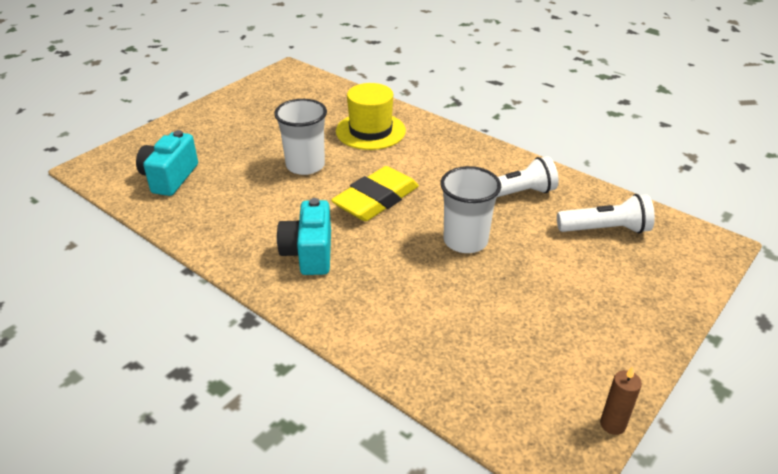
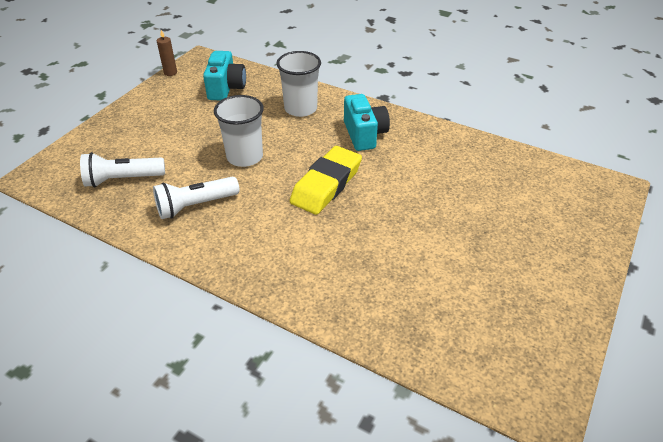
camera: 170 degrees right, 5 degrees up
(170, 178) = (528, 184): turquoise camera -> turquoise camera (226, 88)
(305, 165) = (410, 215): white cup -> white cup (300, 108)
(370, 131) = (359, 276): yellow hat -> none

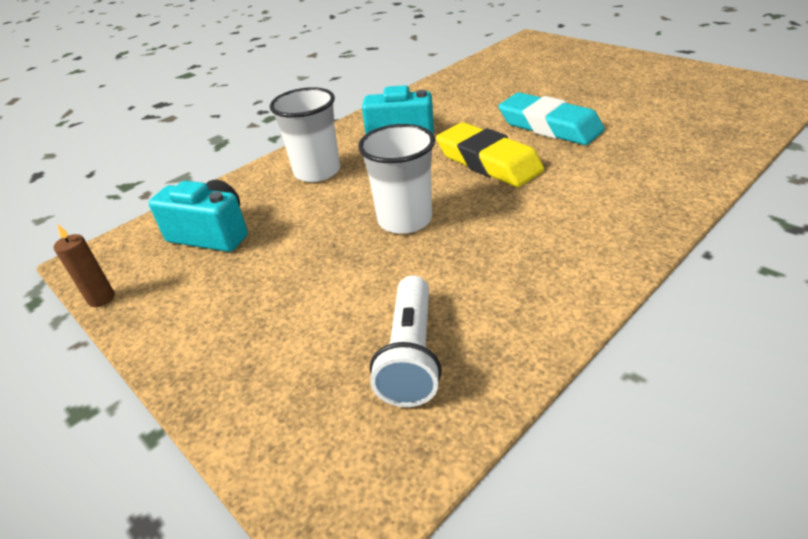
camera: 70 degrees left, 5 degrees down
(195, 206) = (505, 267): white flashlight -> none
(395, 214) = (549, 126): none -> turquoise eraser

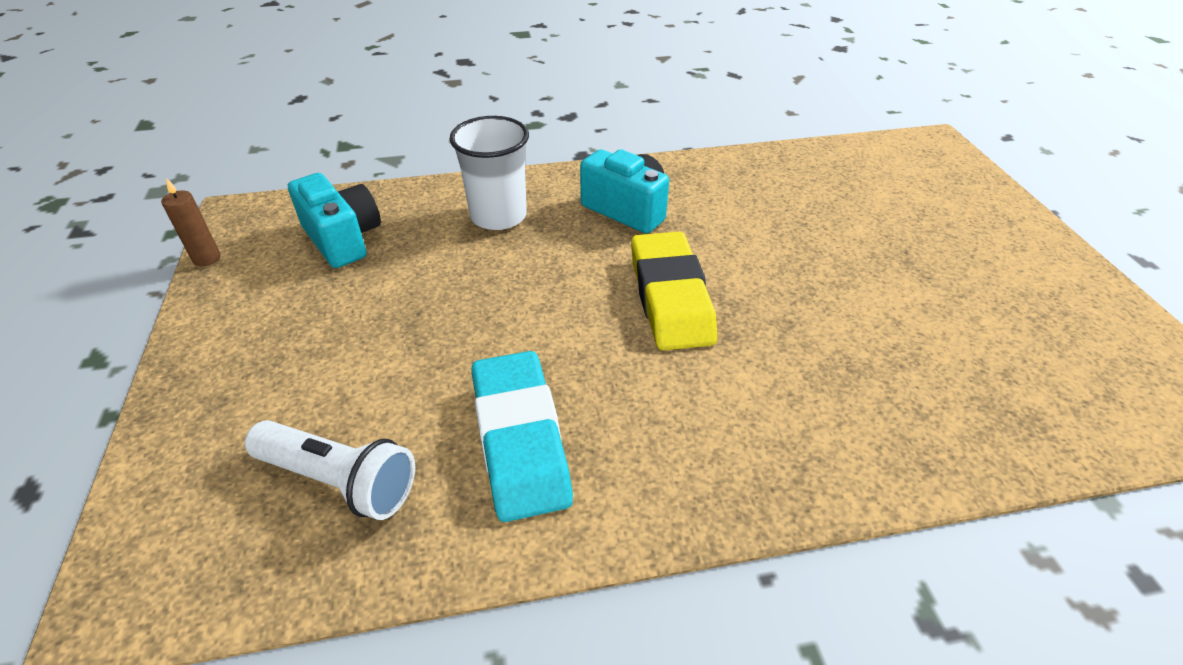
camera: 30 degrees right, 5 degrees up
(405, 220) = (507, 322): white cup -> none
(411, 355) = (339, 480): white flashlight -> white flashlight turned 105 degrees counterclockwise
(549, 126) = (797, 286): turquoise eraser -> turquoise eraser (520, 440)

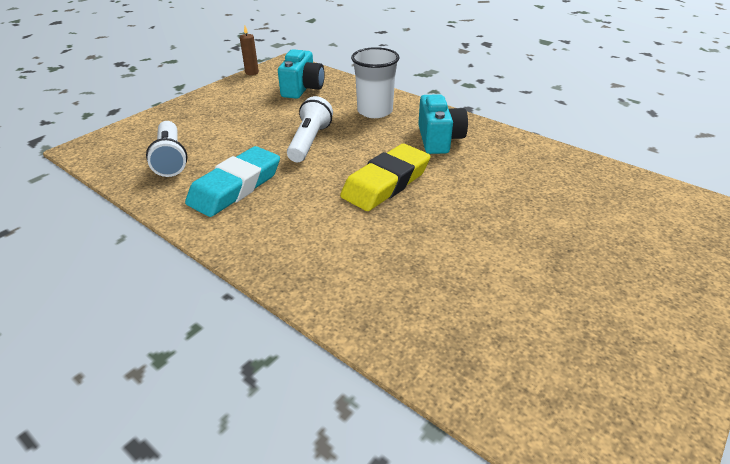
camera: 50 degrees right, 5 degrees down
(495, 307) = (309, 142): none -> white flashlight

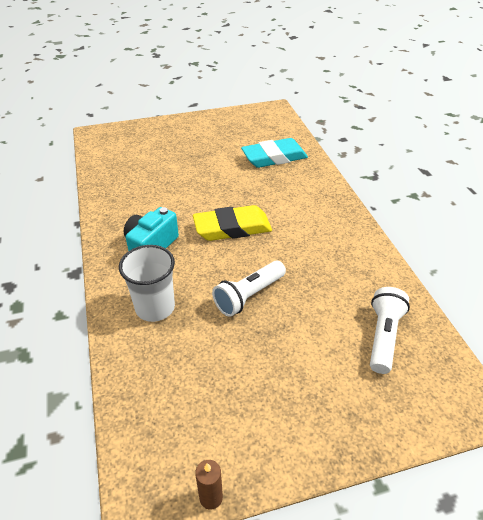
camera: 145 degrees left, 5 degrees up
(235, 187) = (338, 274): turquoise eraser -> turquoise eraser (274, 157)
(302, 89) = (182, 397): turquoise camera -> none

